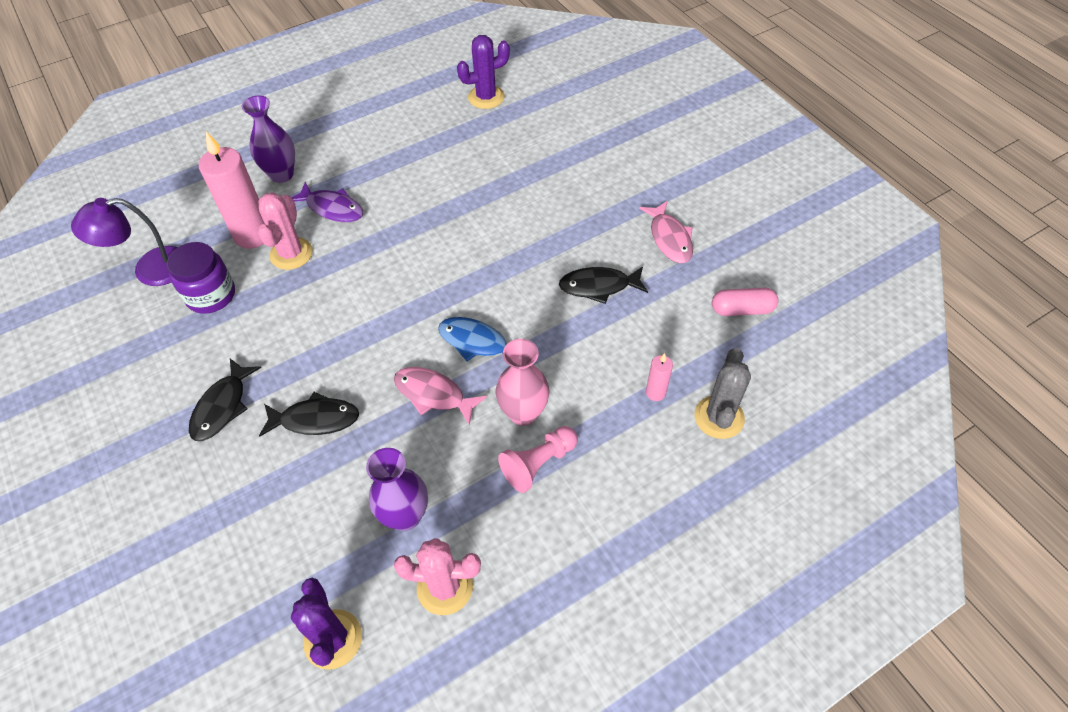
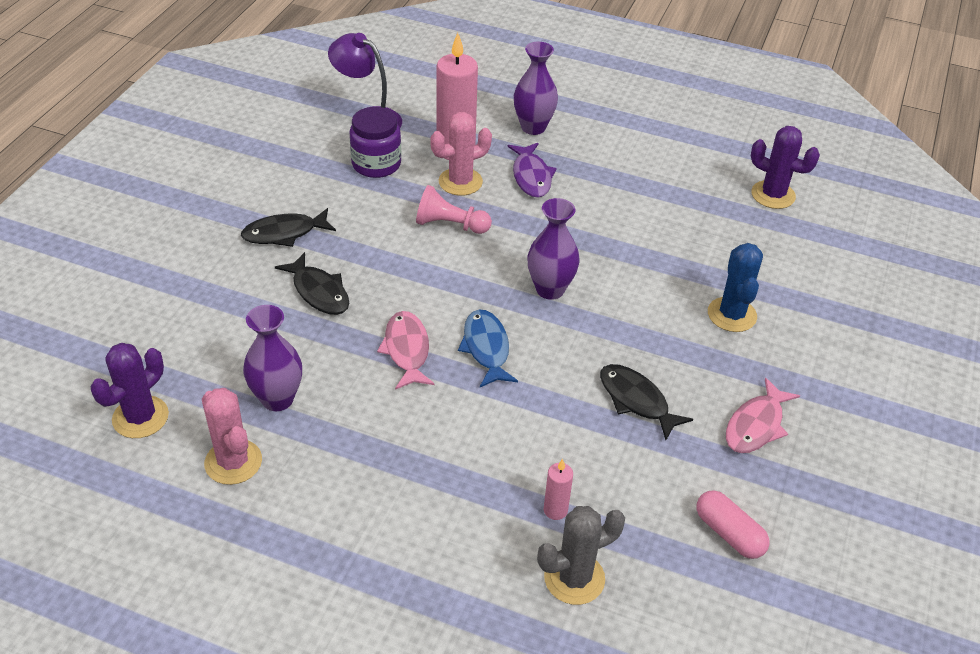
camera: 50 degrees right, 10 degrees down
(455, 269) = (550, 289): none -> purple vase
(523, 413) = (443, 421): pink vase -> none
(538, 464) = (400, 461): pink pawn -> pink pawn (450, 225)
(569, 188) = (732, 315): none -> blue cactus

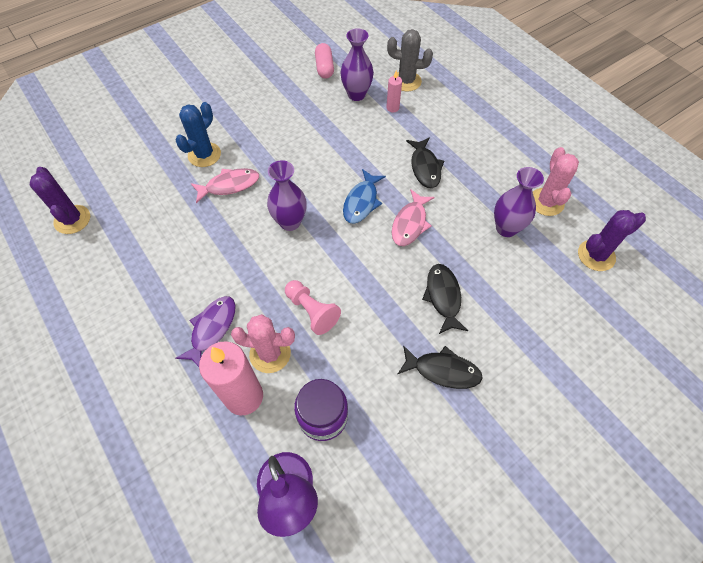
camera: 145 degrees left, 15 degrees up
(533, 127) = (156, 389): purple vase -> purple vase (356, 94)
(636, 400) = (306, 136): black fish -> black fish (425, 167)
(756, 425) = (262, 99): pink fish -> pink fish (229, 185)

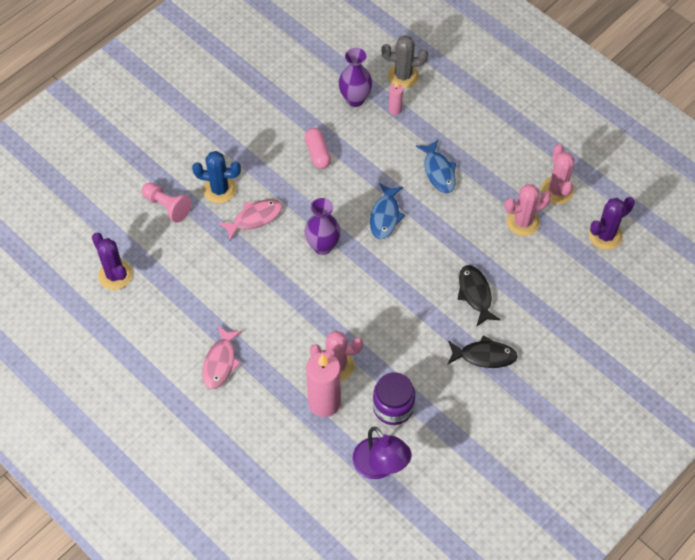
camera: 10 degrees left, 0 degrees up
(204, 155) = (219, 190): blue cactus -> blue cactus turned 75 degrees clockwise
(212, 329) = (280, 353): purple fish -> none
(312, 311) = (363, 324): pink pawn -> pink pawn (167, 206)
(324, 67) = (314, 71): pink capsule -> pink capsule (317, 153)
(410, 223) = (434, 230): pink fish -> pink fish (220, 362)
(425, 167) = (438, 171): black fish -> blue fish
(506, 228) = (523, 222): purple vase -> pink cactus

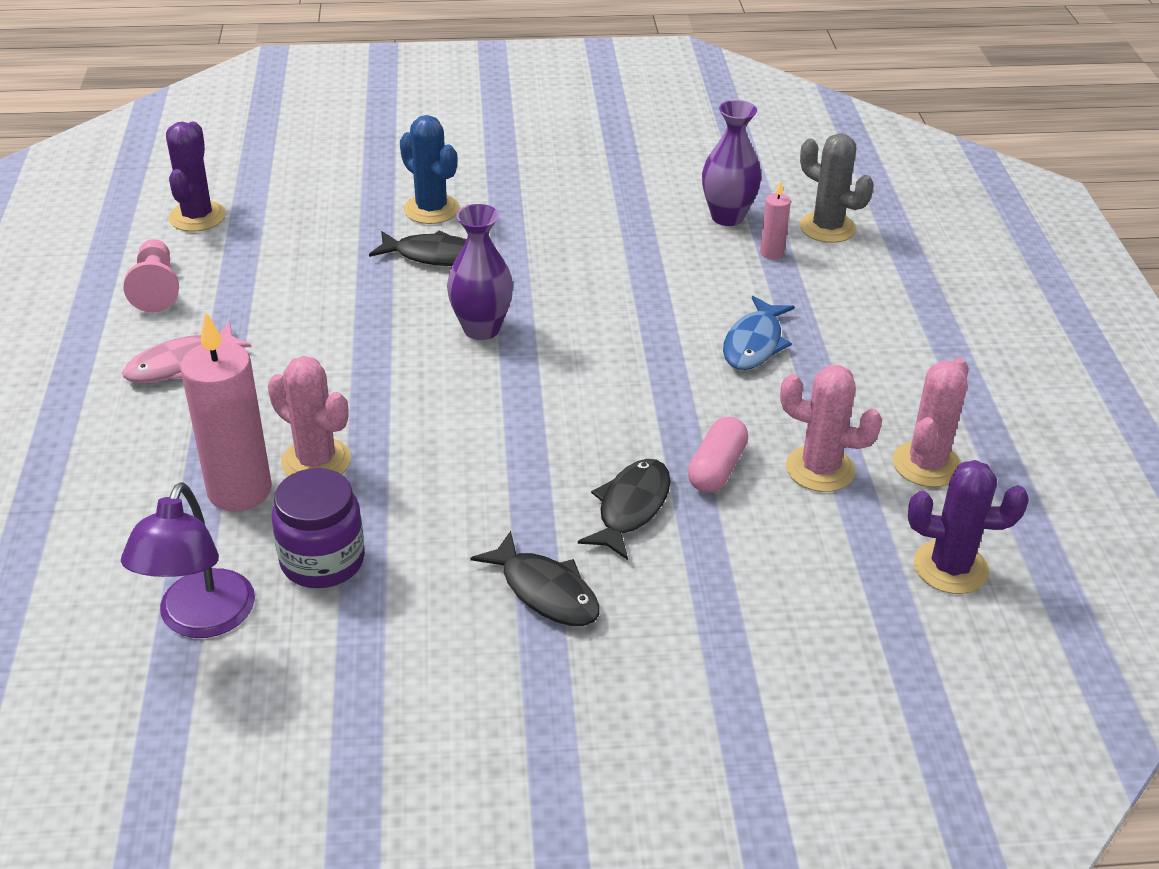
camera: 40 degrees right, 20 degrees down
(167, 206) = (348, 192): pink pawn -> pink pawn (156, 288)
(254, 218) = (434, 256): pink fish -> black fish
(317, 153) = (604, 240): pink capsule -> pink capsule (716, 468)
(385, 216) = (611, 346): blue fish -> none

